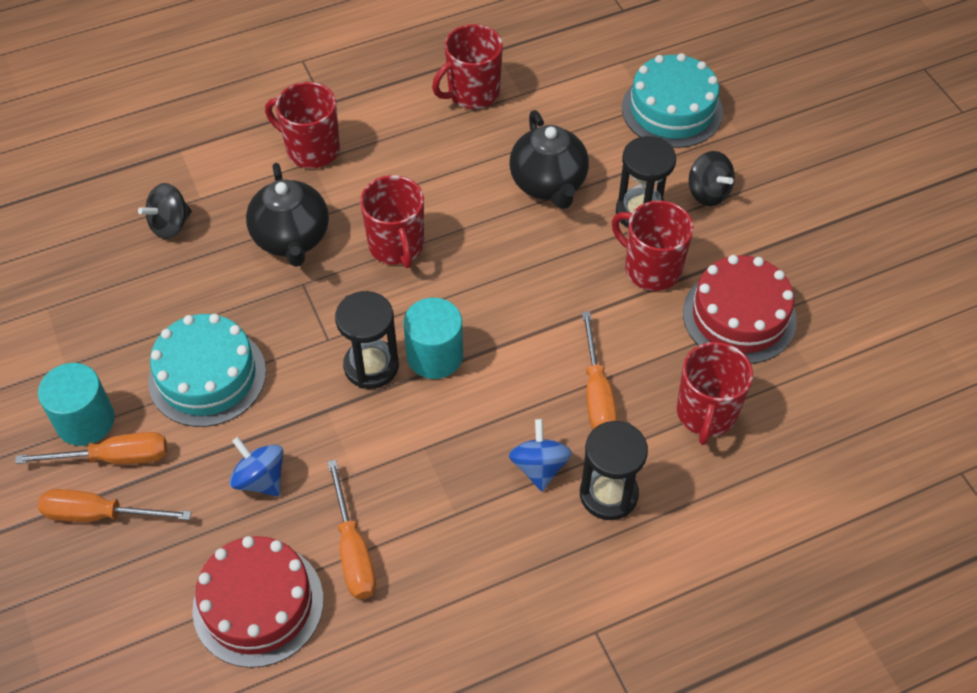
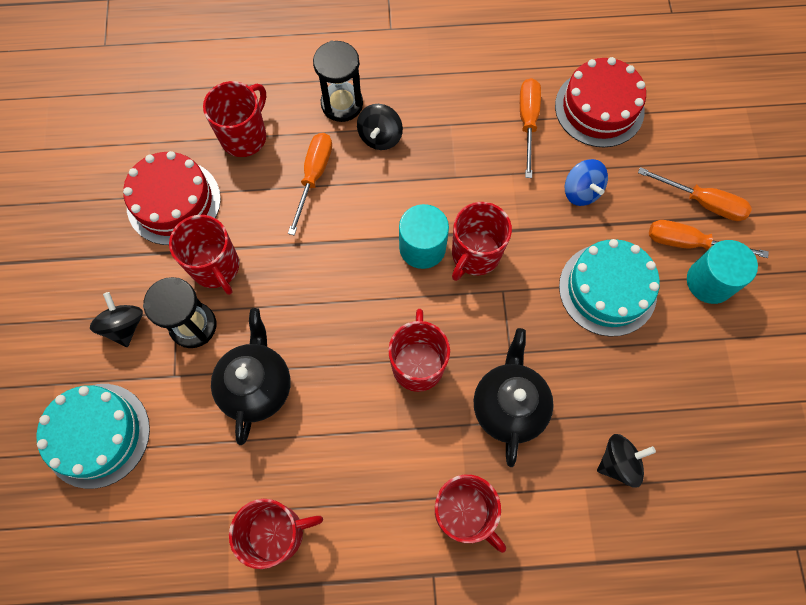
camera: 160 degrees left, 15 degrees up
(371, 366) = (475, 255): black hourglass -> red mug
(539, 467) = (380, 137): blue spinning top -> black spinning top

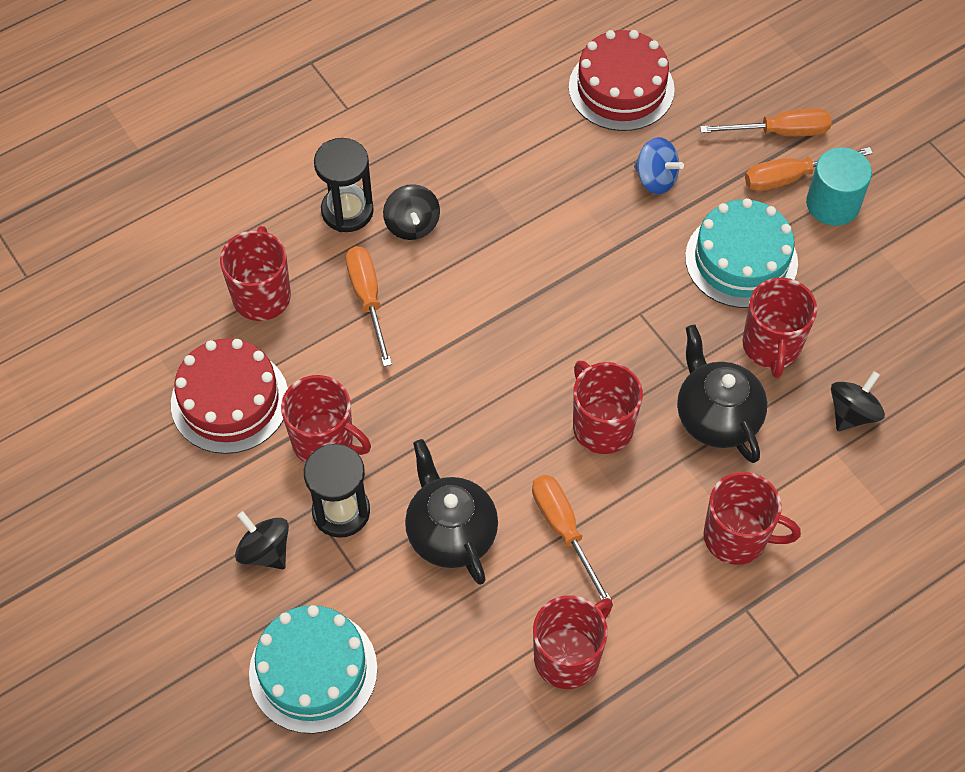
camera: 30 degrees left, 10 degrees down
(422, 247) = (531, 312): turquoise cylinder -> none
(475, 255) = (589, 292): red mug -> red mug (771, 346)
(528, 122) = (557, 136): orange screwdriver -> orange screwdriver (564, 530)

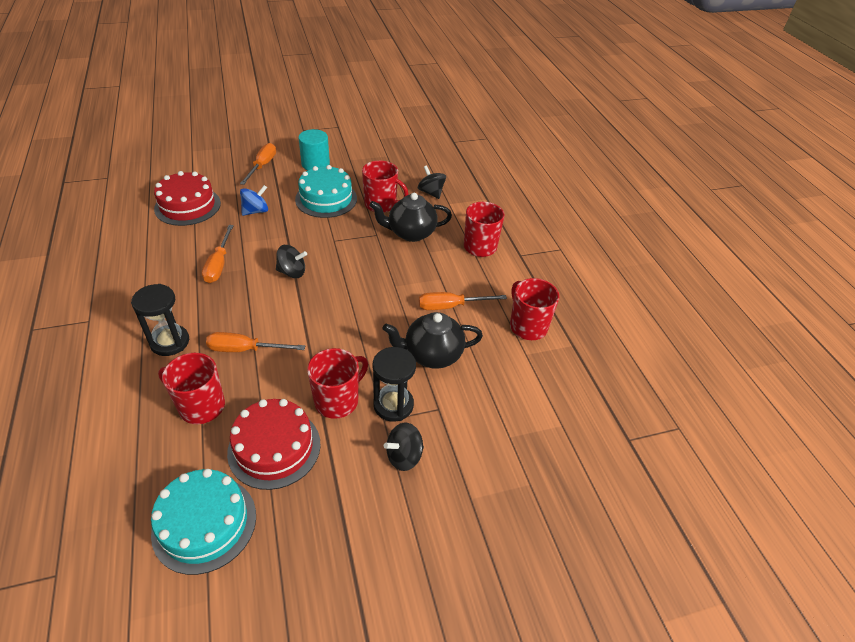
camera: 75 degrees left, 15 degrees down
(313, 671) = (502, 451): turquoise cake -> turquoise cake (204, 523)
(412, 225) = (206, 314): black spinning top -> black spinning top (292, 272)
(601, 426) = (394, 274): red mug -> none
(791, 177) = (291, 170): orange screwdriver -> orange screwdriver (219, 264)

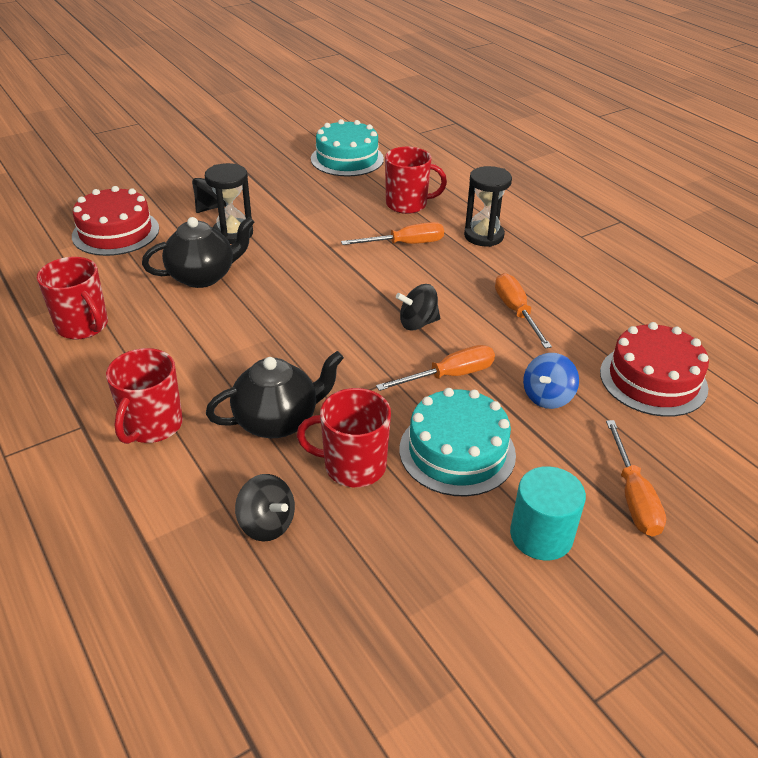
camera: 165 degrees right, 5 degrees down
(274, 448) = (325, 194): red cake -> red cake (116, 232)
(337, 400) = (288, 227): red mug -> none
(451, 306) = (189, 328): orange screwdriver -> orange screwdriver (449, 376)

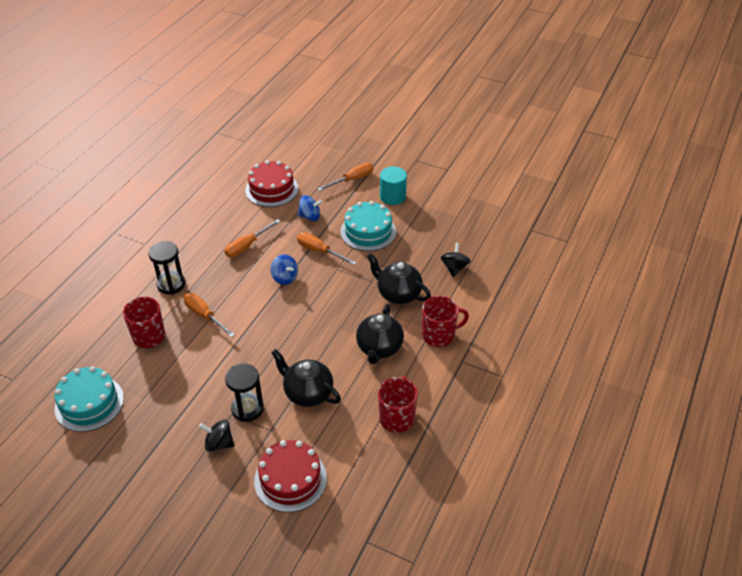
camera: 120 degrees left, 5 degrees up
(200, 356) = (379, 348): none -> black teapot
(353, 466) = (403, 258): red mug -> none
(418, 323) = (285, 278): black spinning top -> blue spinning top

